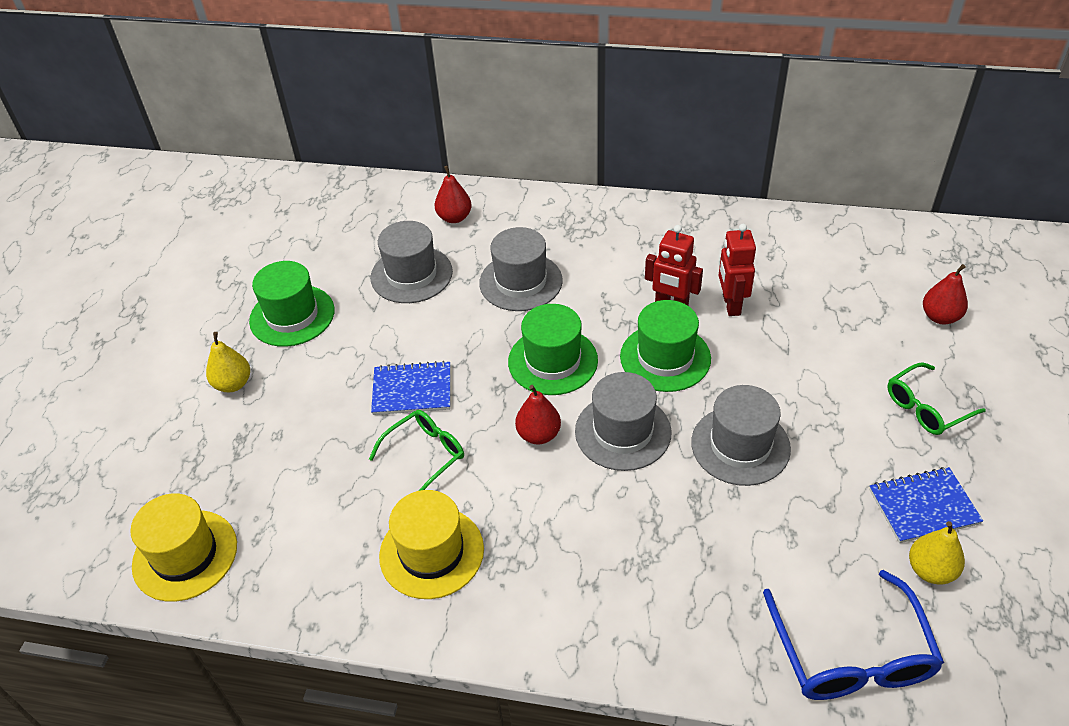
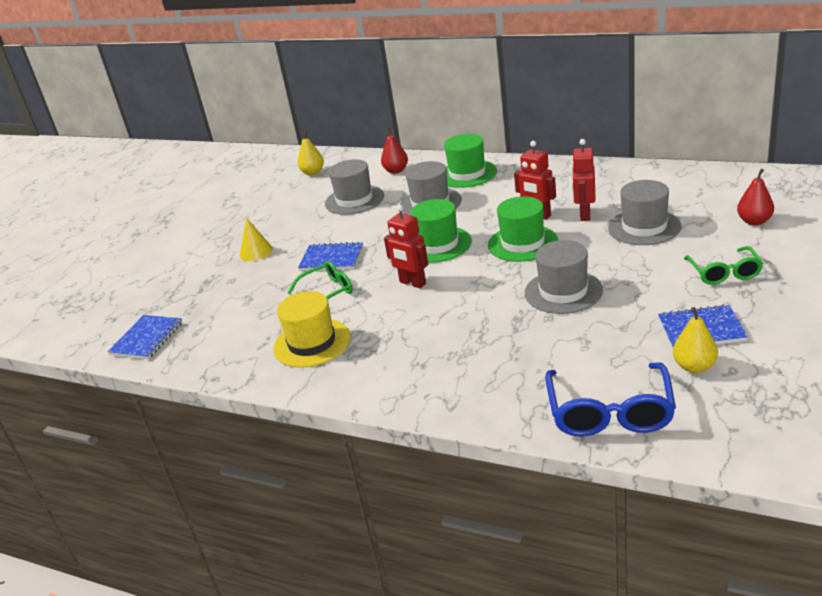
camera: 15 degrees right, 15 degrees down
(185, 555) = (147, 339): yellow hat -> blue notebook
(233, 384) = (213, 254): yellow pear -> yellow pear (313, 172)
(292, 315) = (265, 221): green hat -> green hat (467, 174)
(297, 378) = (256, 252): none -> yellow cone
(538, 434) = (412, 283): red pear -> red robot
(623, 432) = (475, 282): grey hat -> grey hat (644, 227)
(926, 407) = (724, 273): green glasses -> green glasses turned 75 degrees counterclockwise

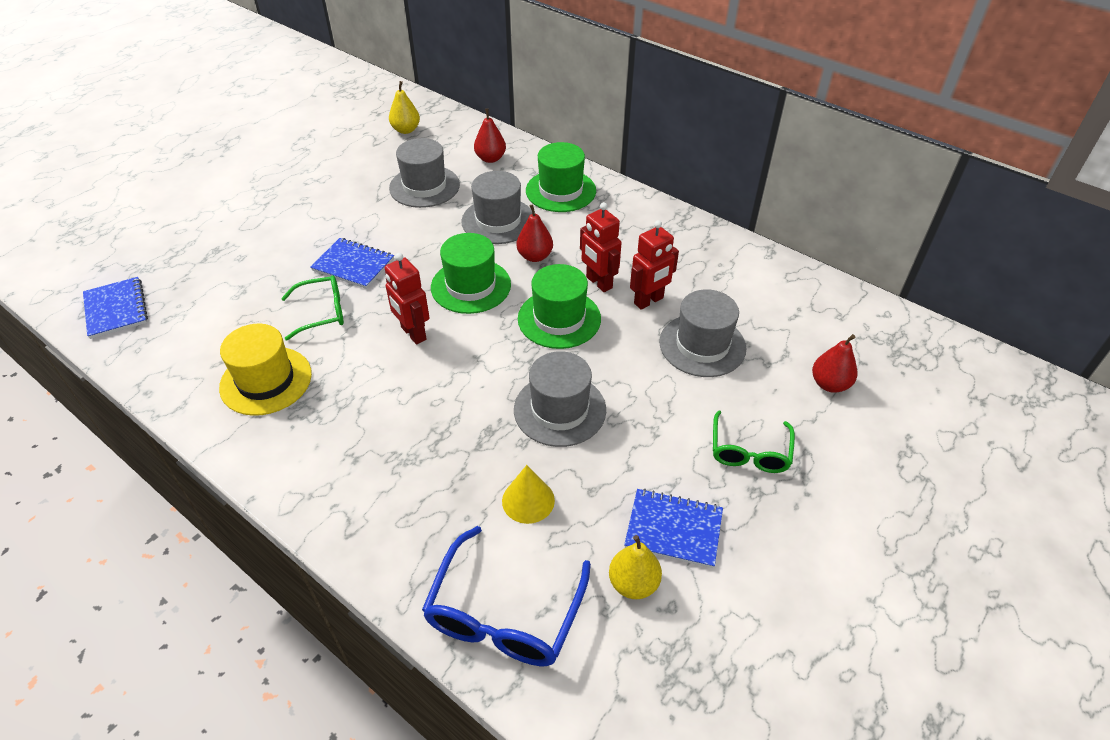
camera: 10 degrees right, 15 degrees up
(147, 339) = (116, 309): blue notebook -> blue notebook turned 60 degrees counterclockwise
(256, 252) = (286, 225): yellow cone -> yellow cone (528, 500)
(476, 215) = (535, 256): none -> red pear
(584, 215) = (649, 301): red robot -> red robot turned 150 degrees counterclockwise

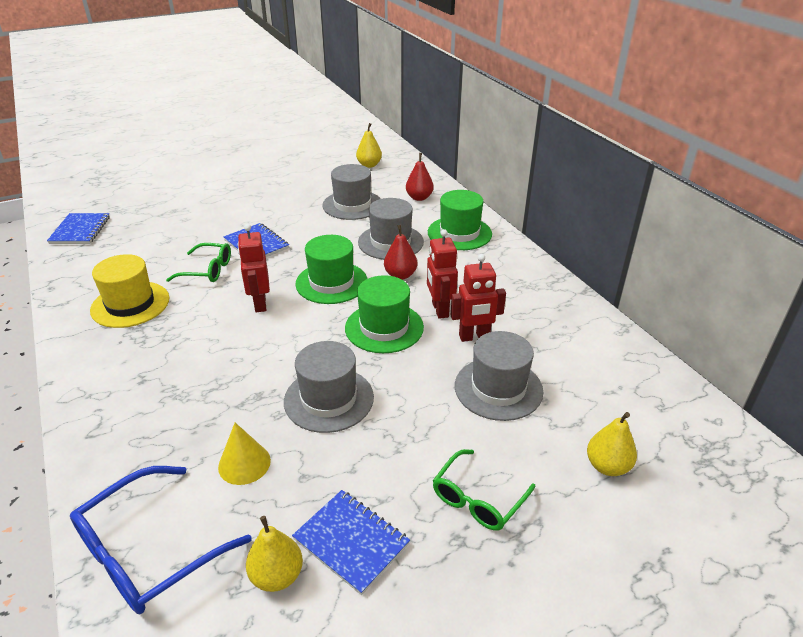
camera: 25 degrees right, 10 degrees down
(829, 384) = (607, 466): red pear -> yellow pear

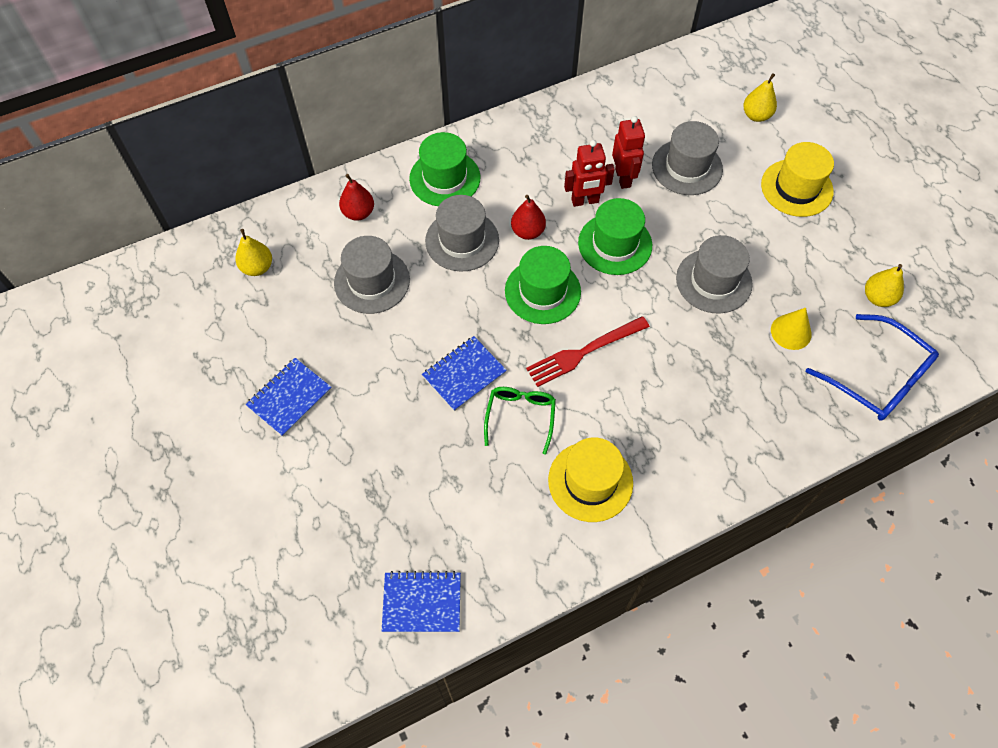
camera: 90 degrees left, 25 degrees up
(260, 304) = (583, 353): red robot -> red fork
(351, 541) = (844, 258): blue notebook -> blue notebook (289, 398)
(478, 499) = (796, 188): green glasses -> yellow hat

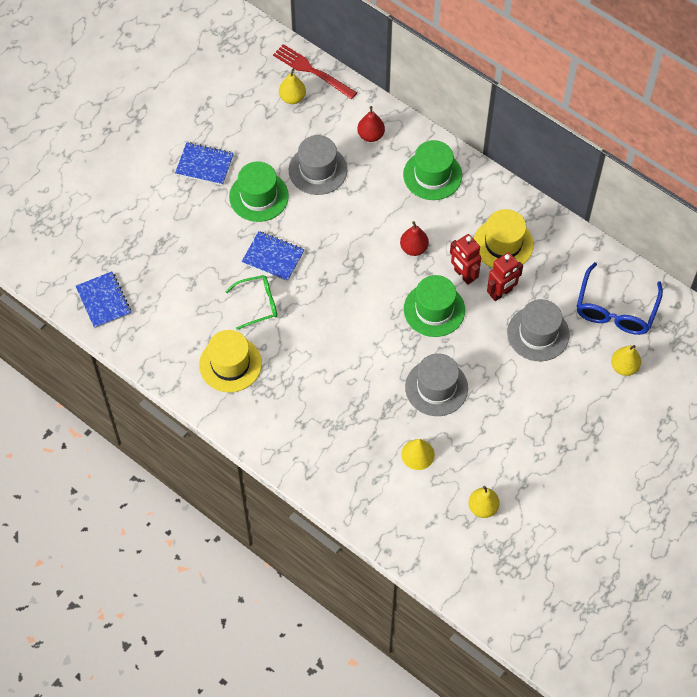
camera: 65 degrees right, 0 degrees up
(462, 240) = (382, 210): grey hat -> none
(542, 291) = (366, 278): green hat -> green hat (258, 196)
(583, 353) = (328, 323): red fork -> red fork (311, 71)
(796, 188) = (562, 419): yellow hat -> yellow hat (503, 244)
(877, 378) = (407, 525): blue glasses -> blue glasses (615, 309)

